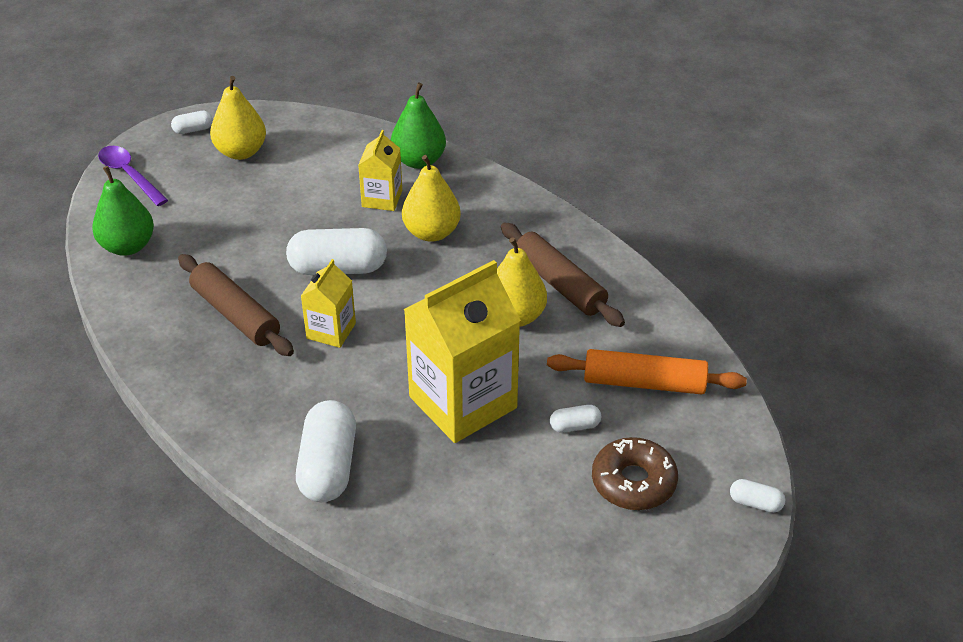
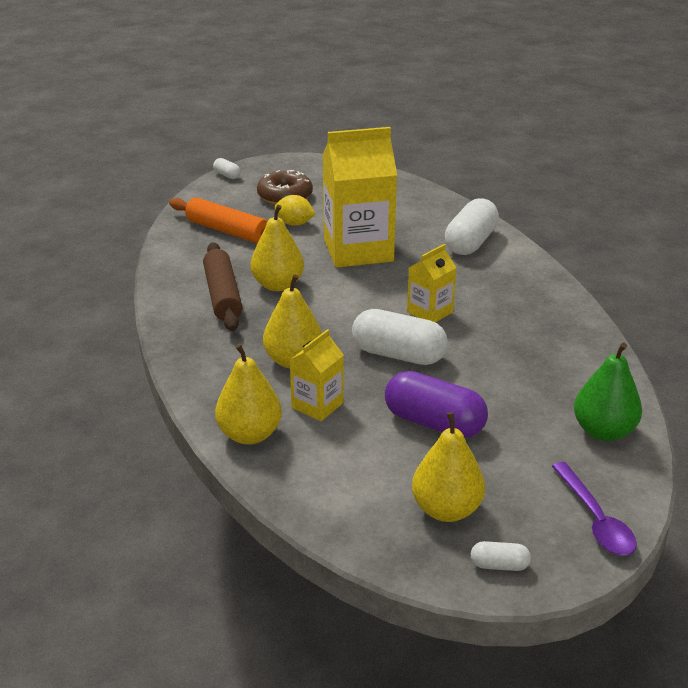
camera: 155 degrees left, 10 degrees down
(235, 314) = (507, 343): brown rolling pin -> none
(276, 212) = (434, 423): none -> purple capsule
(419, 161) = (250, 434): green pear -> yellow pear
(575, 426) = (294, 223): white capsule -> yellow lemon

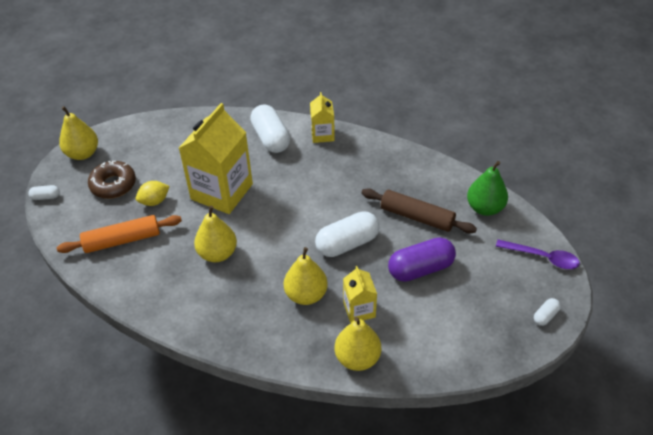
camera: 50 degrees left, 15 degrees up
(223, 295) = (199, 288): brown rolling pin -> brown rolling pin (417, 217)
(430, 312) = (320, 203): yellow carton -> yellow carton (322, 134)
(446, 509) = (491, 309): yellow pear -> yellow pear (83, 153)

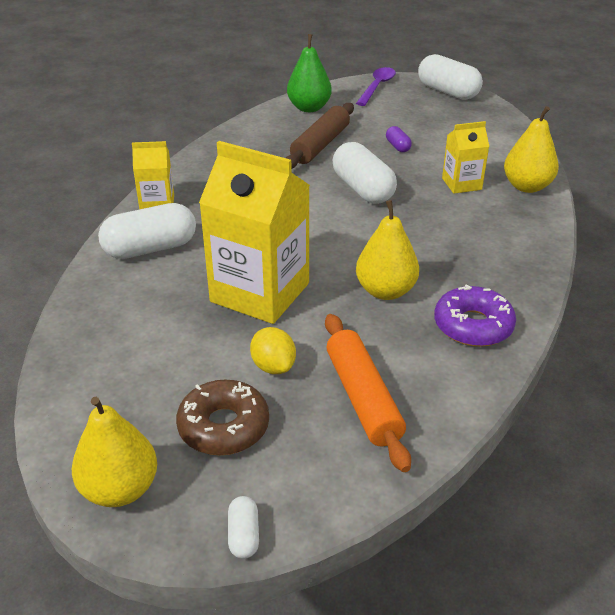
camera: 90 degrees left, 10 degrees down
(176, 298) = (473, 326): none -> purple donut
(306, 295) = (447, 218): yellow pear -> none
(420, 269) = (397, 146): purple capsule -> purple capsule, size x0.47
(545, 316) = (448, 92): white capsule -> white capsule, size x2.14

